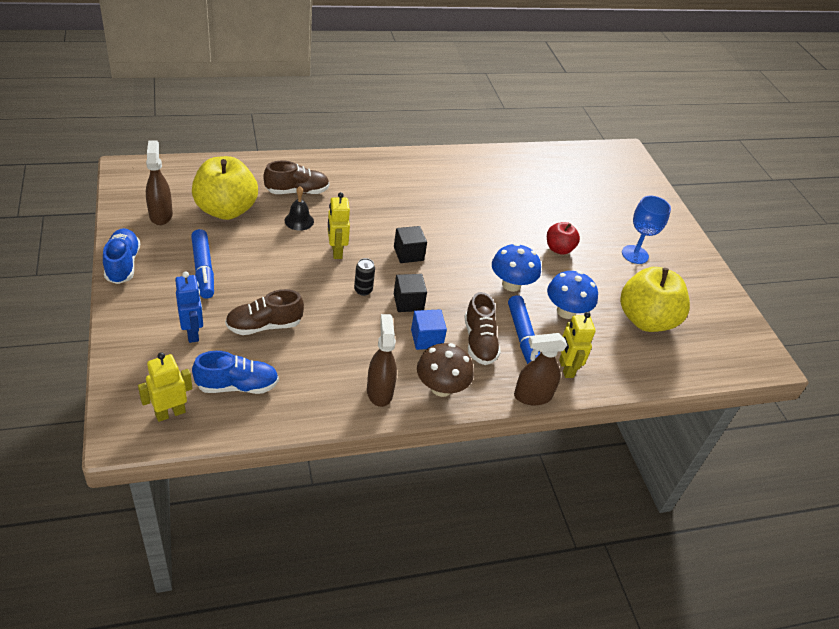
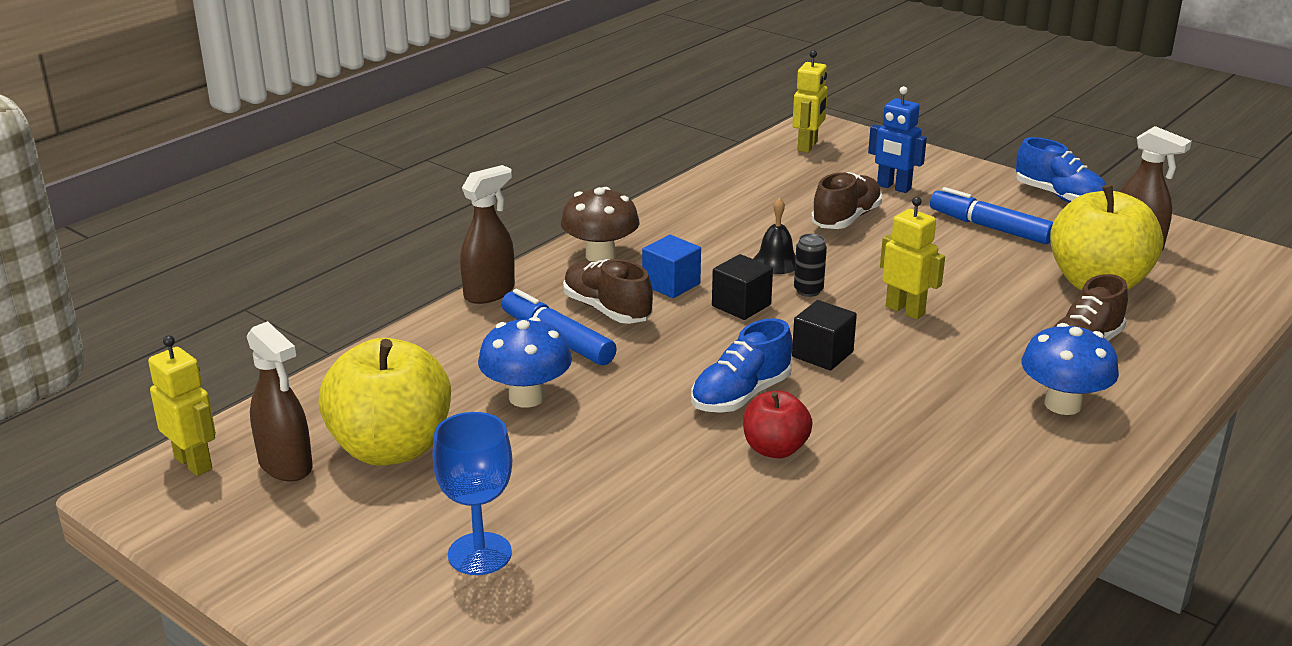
camera: 150 degrees right, 15 degrees down
(237, 386) = (789, 178): blue shoe -> blue shoe (741, 395)
(299, 221) = (1007, 317): black bell -> black bell (776, 262)
(379, 391) = (659, 227): brown spray bottle -> brown spray bottle (286, 465)
(511, 284) = (640, 390): blue mushroom -> blue mushroom (1062, 404)
(559, 249) = (624, 484): red apple -> red apple (775, 449)
(566, 368) = (470, 334): yellow robot -> yellow robot (194, 463)

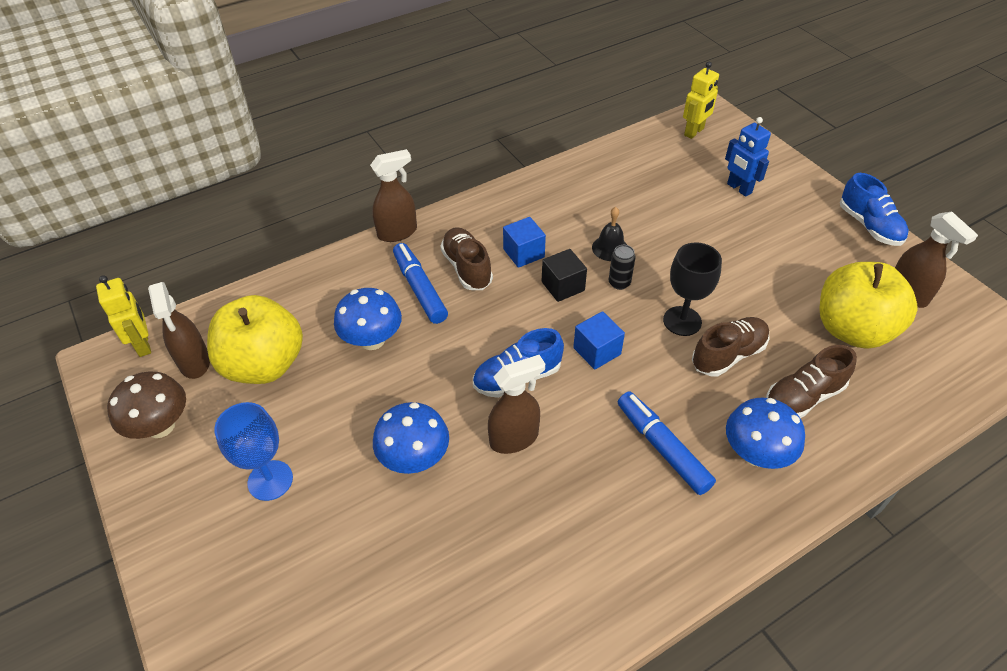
camera: 20 degrees right, 20 degrees up
(600, 256) = (489, 213): brown mushroom -> brown mushroom (160, 426)
(660, 492) = (414, 458): none -> blue mushroom
(775, 449) = (514, 438): red apple -> brown spray bottle
(822, 354) = (597, 351): black cube -> blue cube
(846, 219) = (685, 214): brown shoe -> brown shoe (728, 355)
(905, 310) = (682, 321): yellow robot -> black goblet
(989, 227) = (794, 247): blue marker -> blue marker (662, 447)

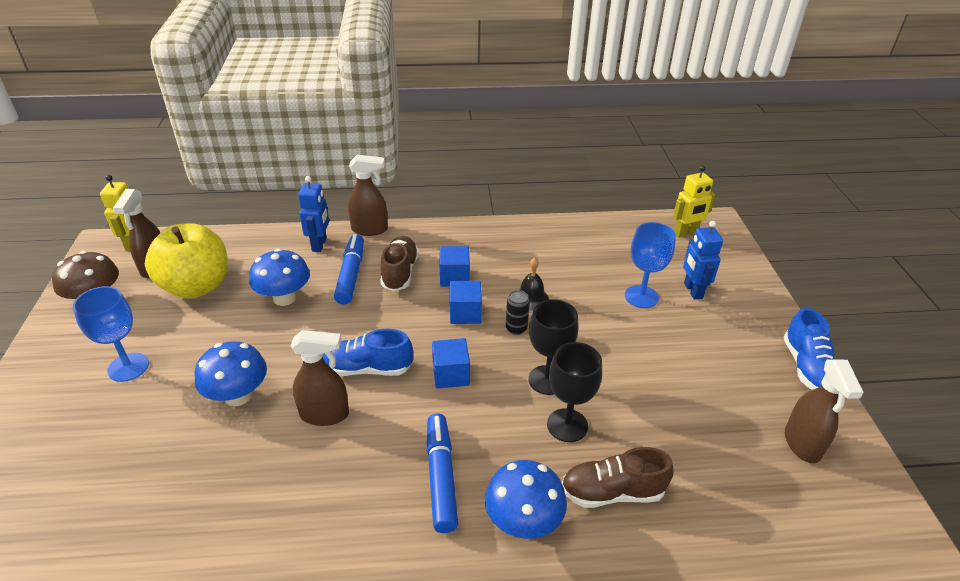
camera: 25 degrees right, 10 degrees down
(358, 268) = (319, 244): none -> blue robot
(563, 286) = (465, 313): black cube -> blue cube
(701, 210) = (641, 297): none -> blue goblet
(728, 355) = (567, 425): brown shoe -> black goblet
(852, 329) = (713, 453): yellow apple -> none

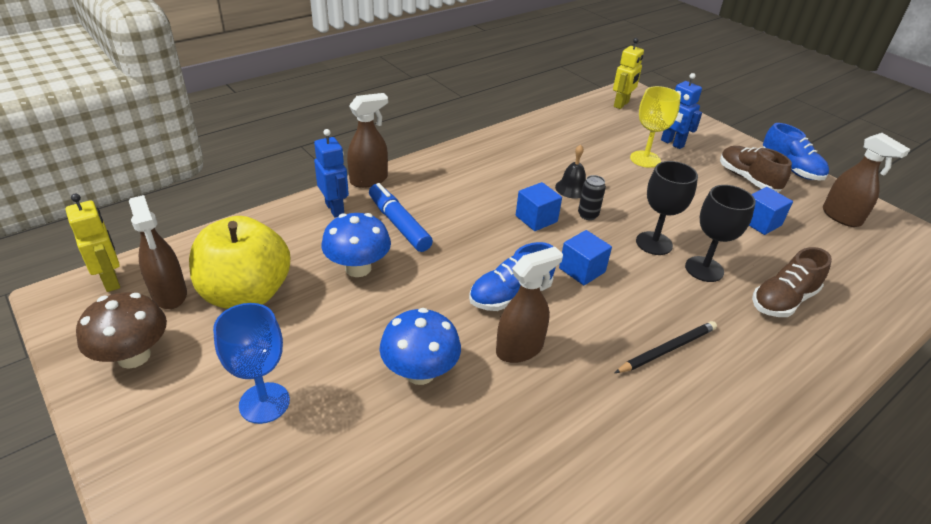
camera: 35 degrees left, 0 degrees up
(400, 273) = (442, 206): brown shoe -> brown shoe (747, 179)
(441, 477) = (667, 349): blue marker -> black pencil
(454, 277) = (493, 194): blue cube -> blue cube (760, 222)
(523, 521) = (756, 350): blue mushroom -> none
(641, 297) = (645, 159): blue goblet -> yellow goblet

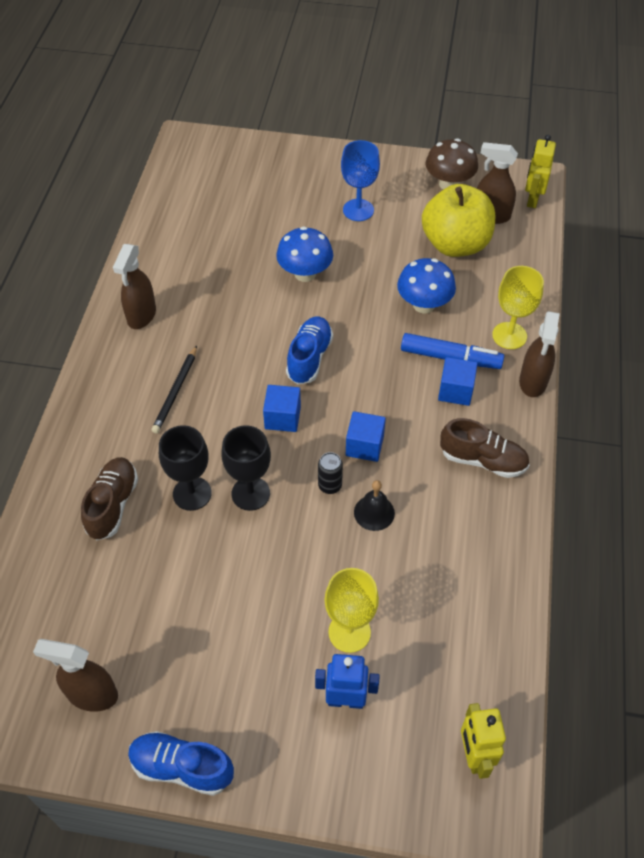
camera: 140 degrees right, 15 degrees up
(111, 281) = (532, 199): yellow robot -> yellow robot turned 90 degrees clockwise
(335, 209) = (509, 335): blue robot -> yellow goblet
(520, 349) = (266, 325): brown spray bottle -> brown spray bottle (141, 316)
(747, 179) = (221, 690): brown shoe -> brown shoe (483, 460)
(760, 222) = (173, 608): blue cube -> blue cube (455, 391)

